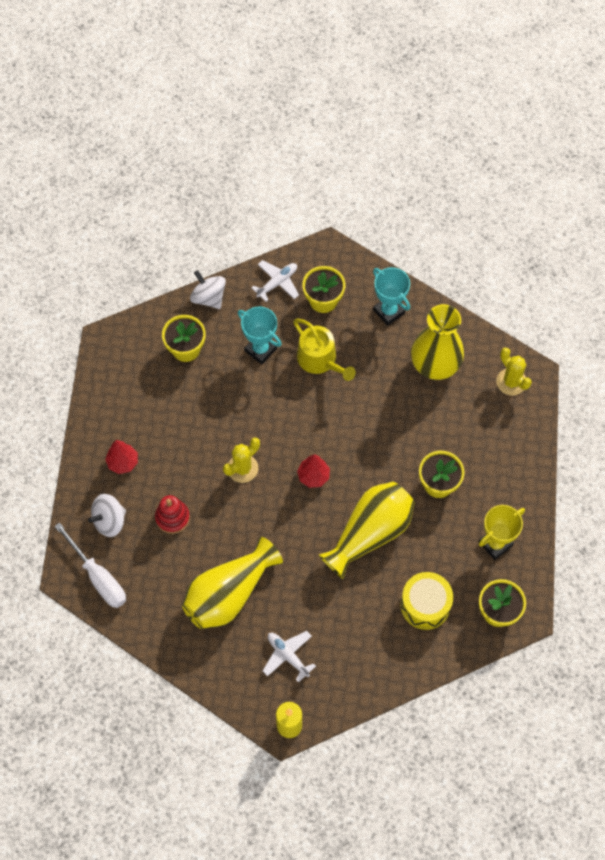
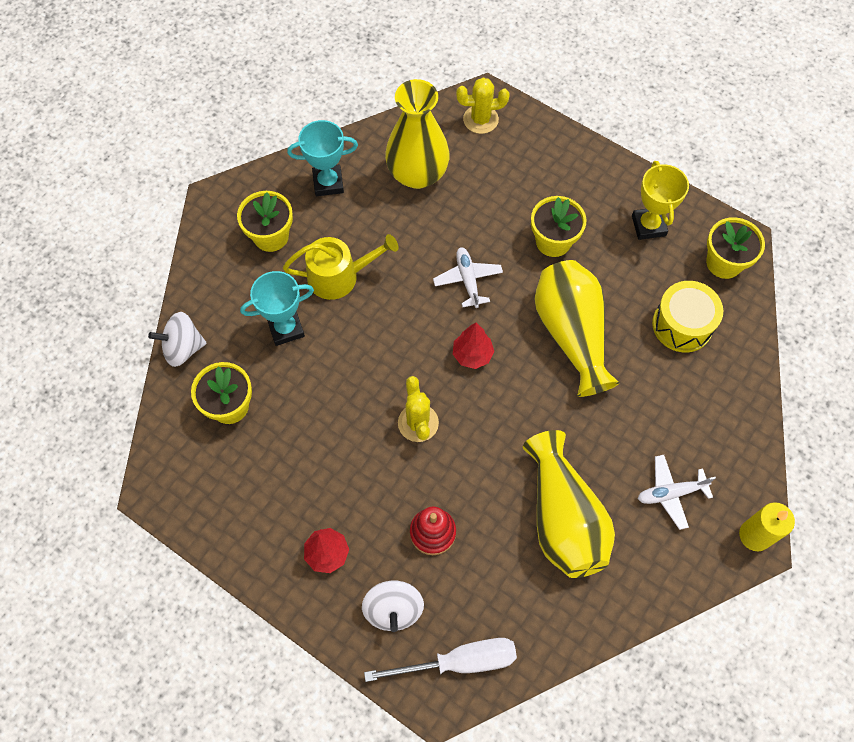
camera: 60 degrees left, 0 degrees up
(277, 283) = (217, 269): white plane -> white plane (468, 280)

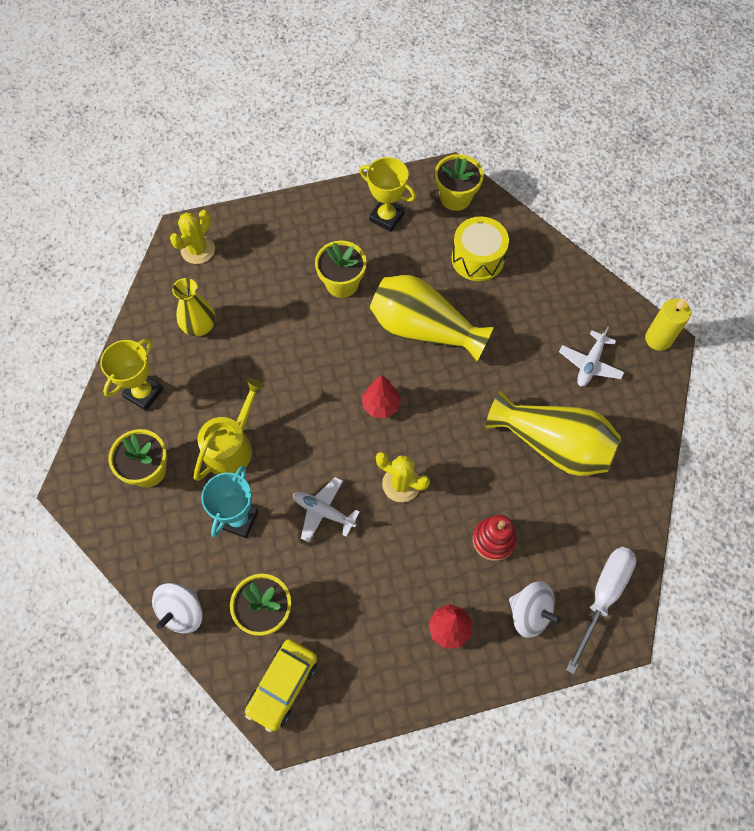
camera: 50 degrees left, 0 degrees up
(183, 463) = (282, 686): none -> yellow car
(328, 183) = (144, 393): turquoise trophy -> yellow trophy
(417, 174) = (199, 326): yellow vase -> yellow vase, size x0.62
(468, 280) = (319, 361): white plane -> white plane (324, 512)

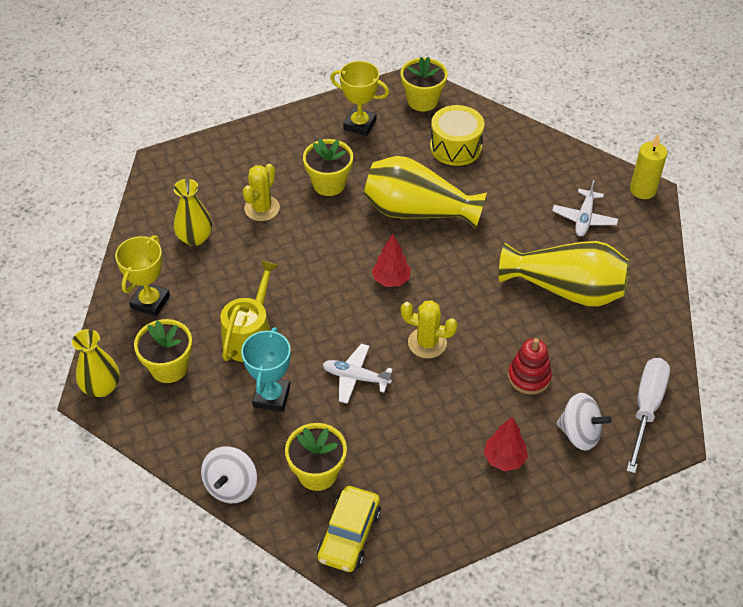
camera: 10 degrees left, 15 degrees down
(81, 481) = (101, 387): none -> yellow vase
(198, 250) = (179, 174): yellow cactus -> yellow cactus (262, 208)

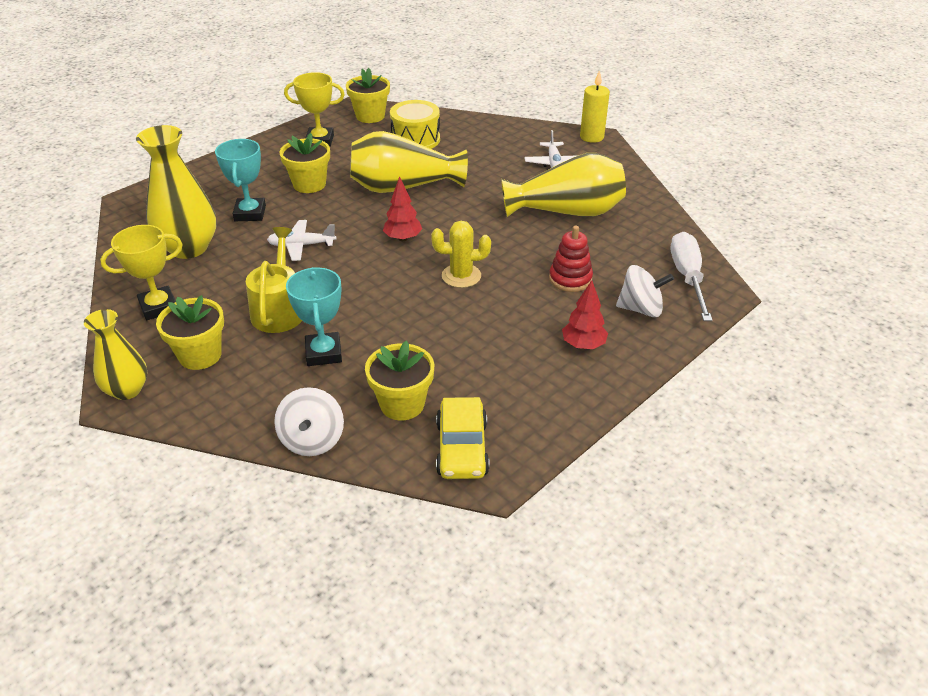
camera: 20 degrees left, 10 degrees down
(150, 302) = (158, 307): yellow trophy -> yellow trophy turned 60 degrees clockwise
(195, 238) = (189, 248): yellow vase -> yellow vase, size x1.62
(262, 208) = (250, 213): yellow cactus -> turquoise trophy
(356, 377) = (404, 317): white plane -> white plane (301, 245)

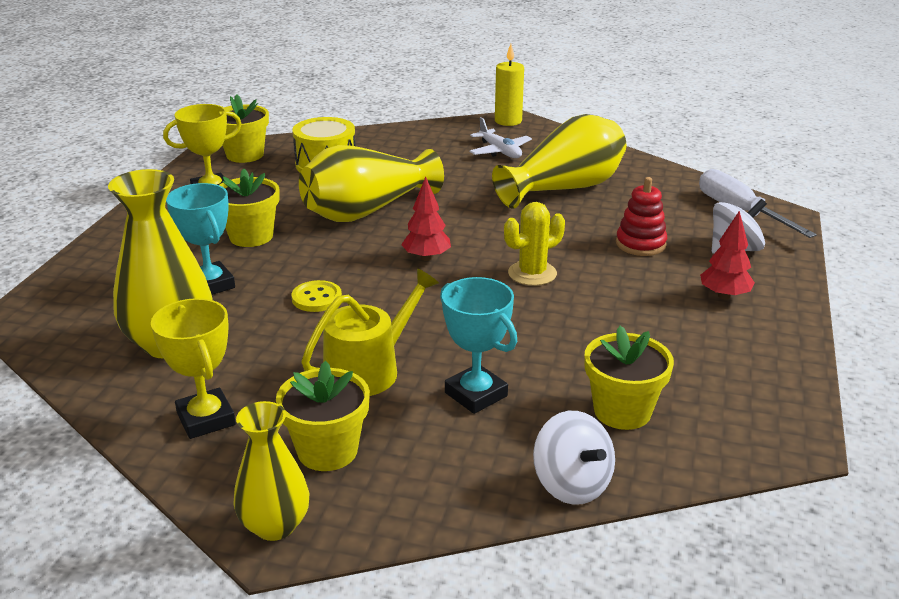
camera: 30 degrees left, 10 degrees down
(158, 307) = (206, 419): yellow trophy -> yellow trophy turned 60 degrees counterclockwise
(279, 309) = (369, 370): yellow watering can -> yellow watering can turned 75 degrees clockwise
(301, 245) = (317, 298): white plane -> yellow button
(462, 448) = (732, 428): yellow car -> none

